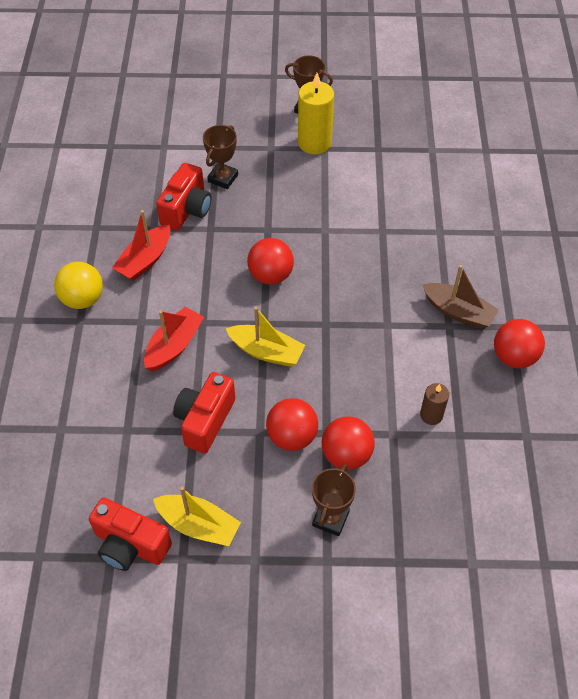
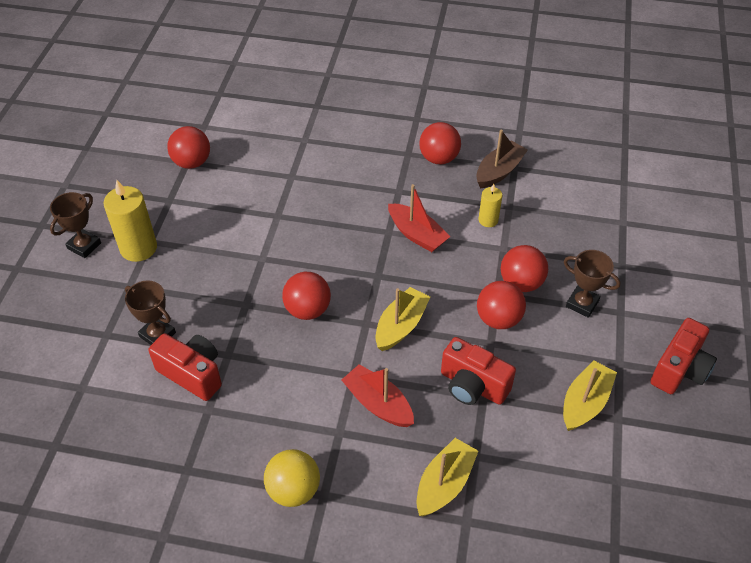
camera: 80 degrees left, 5 degrees down
(96, 408) = (444, 484): none -> yellow boat
(130, 545) = (604, 462): red camera -> red camera (679, 369)
(145, 260) = (254, 421): red boat -> red boat (416, 234)
(431, 415) = (488, 220): brown candle -> yellow candle
(432, 153) = (192, 162): none -> red ball
(458, 312) = (385, 182): brown boat -> brown boat (499, 171)

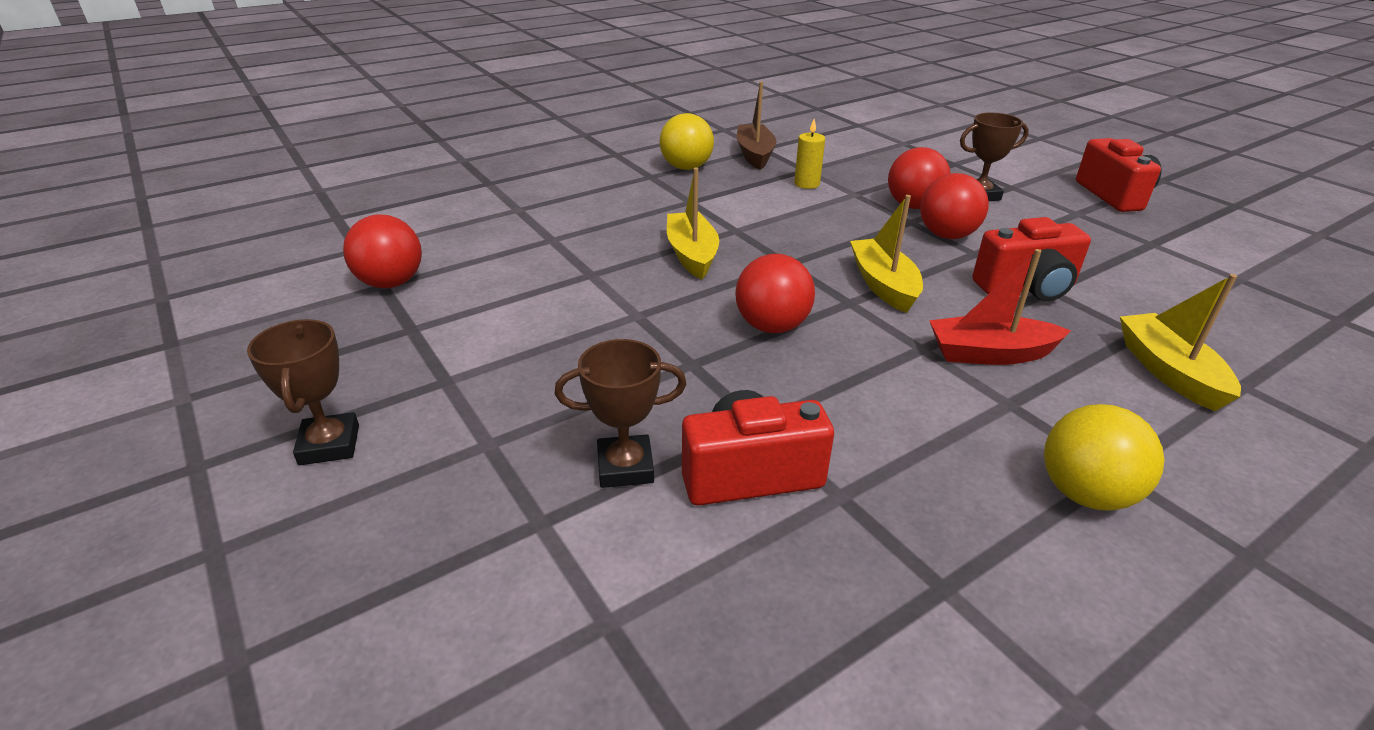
camera: 45 degrees left, 15 degrees down
(138, 248) = (437, 396): yellow candle -> none
(416, 234) = (765, 219): red boat -> none
(439, 158) = (686, 168): red ball -> yellow ball
(585, 403) = (1114, 247): yellow boat -> yellow boat (692, 255)

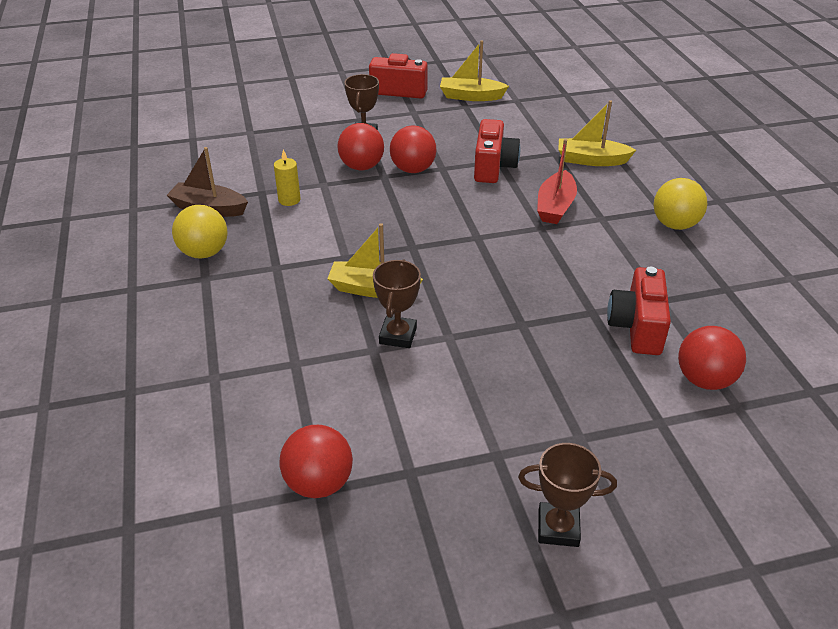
camera: 70 degrees left, 5 degrees up
(625, 467) = (619, 376): brown trophy -> brown trophy (398, 335)
(772, 326) = (492, 278): red ball -> red ball (704, 380)
(883, 285) = (463, 216): yellow boat -> yellow boat (471, 96)

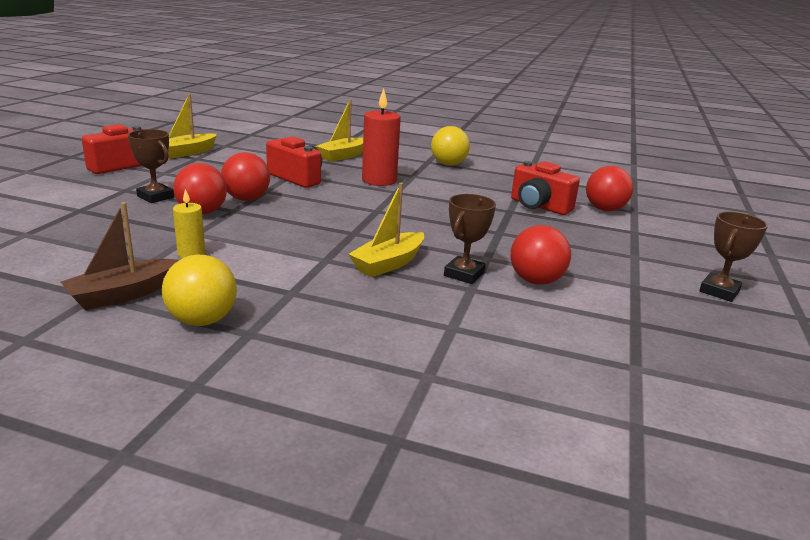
camera: 60 degrees left, 15 degrees down
(319, 483) = (627, 365): red ball -> red ball (535, 281)
(398, 335) = (464, 274): brown trophy -> brown trophy turned 75 degrees clockwise
(555, 206) = (379, 180): red boat -> red candle

